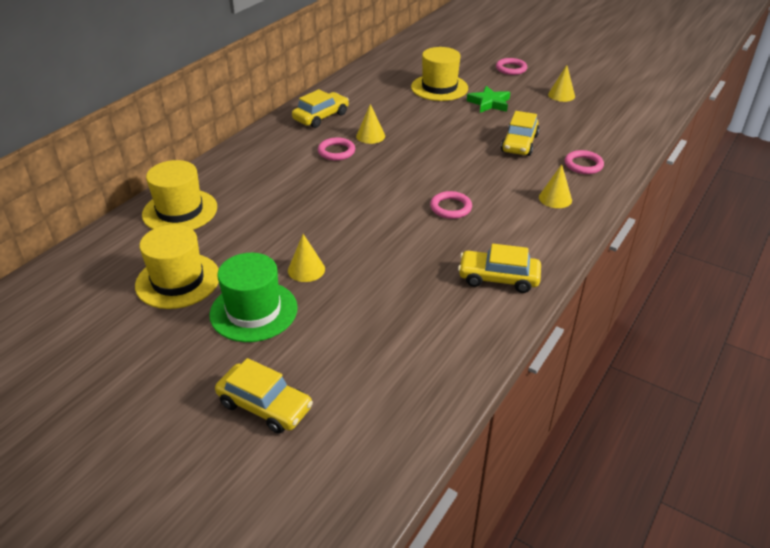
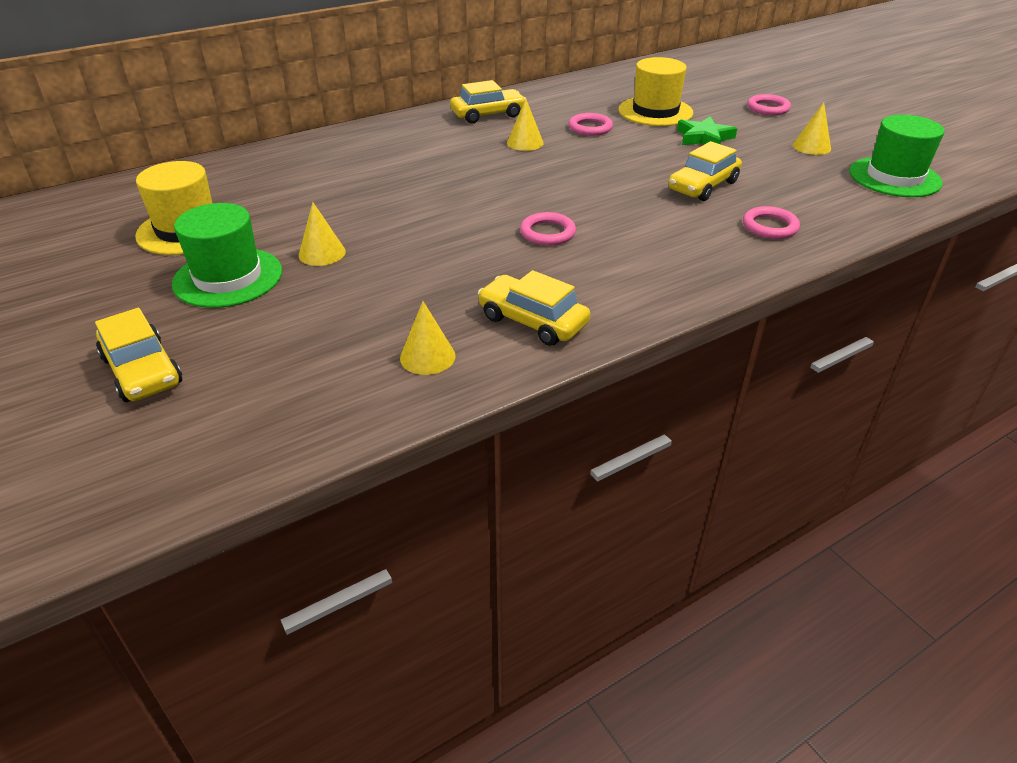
camera: 25 degrees right, 0 degrees up
(180, 211) = (255, 169): yellow hat -> none
(336, 151) = (471, 150): pink ring -> pink ring (590, 128)
(555, 198) = (694, 254): yellow cone -> yellow cone (427, 357)
(626, 108) = (894, 177): none -> green hat

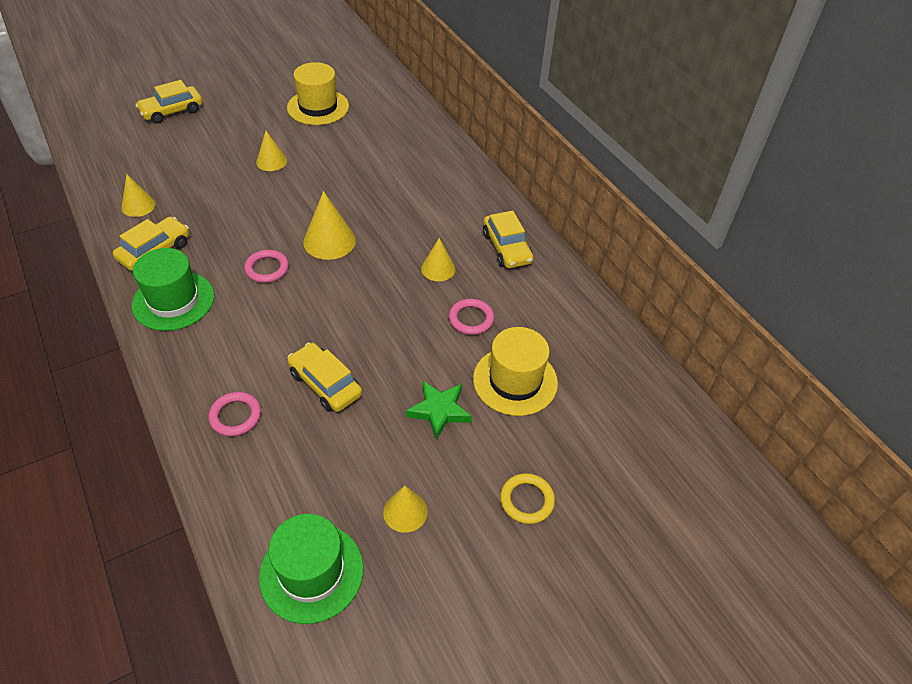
camera: 90 degrees right, 10 degrees up
(228, 277) = (254, 128): green hat -> green hat (173, 301)
(491, 199) = (329, 241): none -> yellow cone
(768, 108) = (527, 500): pink ring -> yellow ring

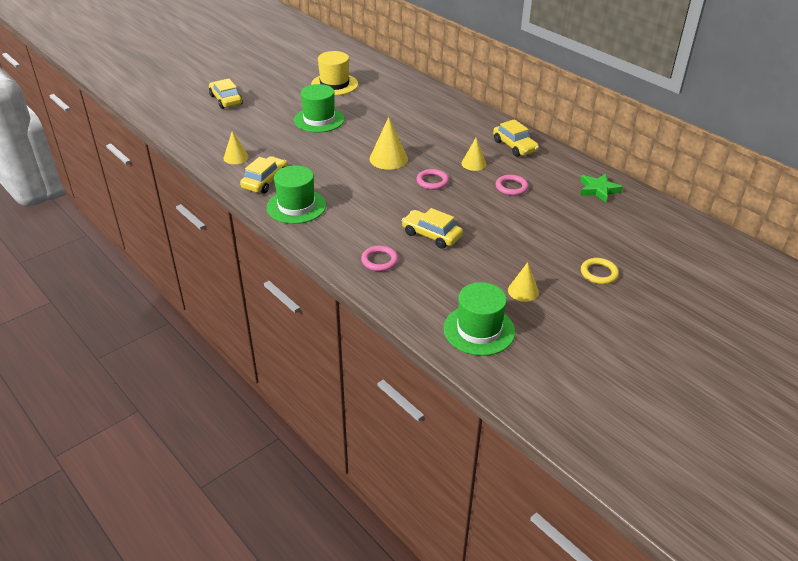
camera: 10 degrees left, 10 degrees down
(172, 111) = (226, 100): yellow car -> yellow car turned 105 degrees clockwise
(267, 268) = (353, 180): pink ring -> pink ring (432, 181)
(271, 161) = (319, 120): yellow cone -> green hat
(439, 411) = (516, 237): green star -> green star (598, 190)
(515, 381) = (558, 215): yellow hat -> none

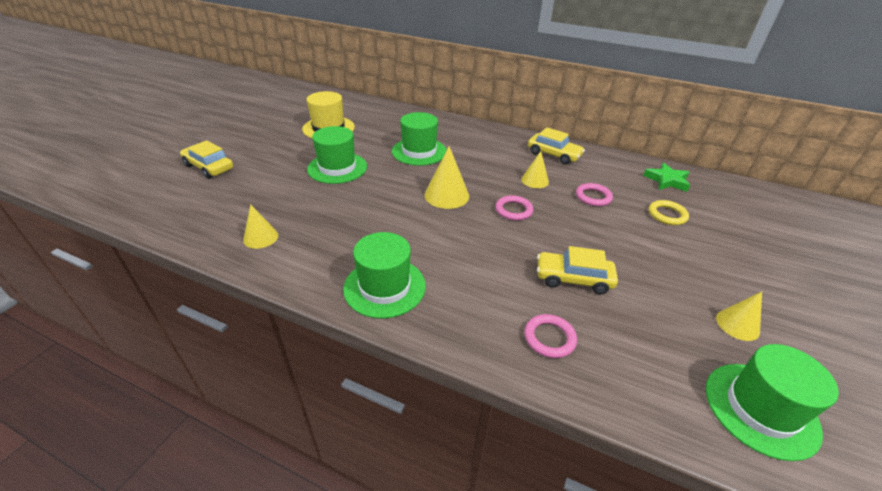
camera: 25 degrees left, 0 degrees up
(265, 181) = (319, 261): yellow car -> none
(395, 119) = (419, 151): none -> green hat
(599, 273) = (773, 273): yellow ring -> yellow ring (667, 215)

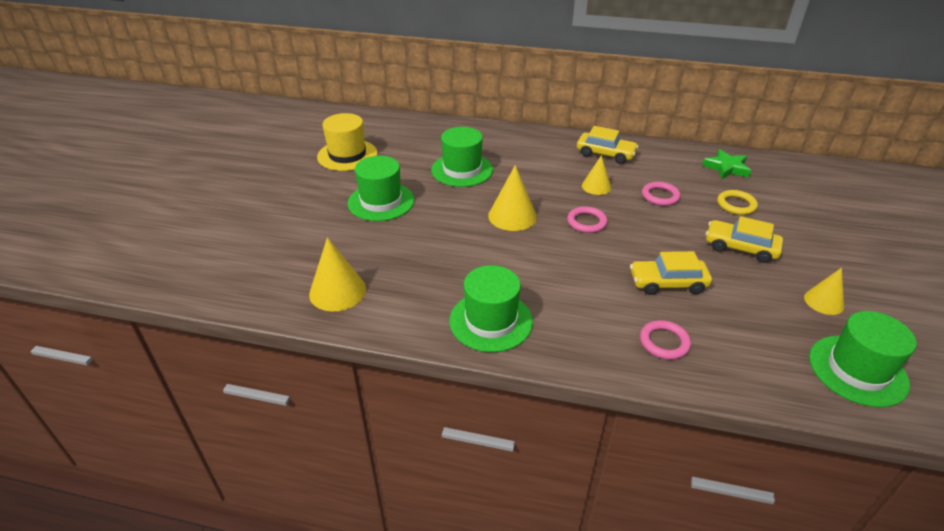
camera: 10 degrees left, 0 degrees up
(209, 167) = (234, 221): yellow car -> yellow car (740, 248)
(260, 237) = (337, 291): yellow cone -> yellow cone, size x1.55

